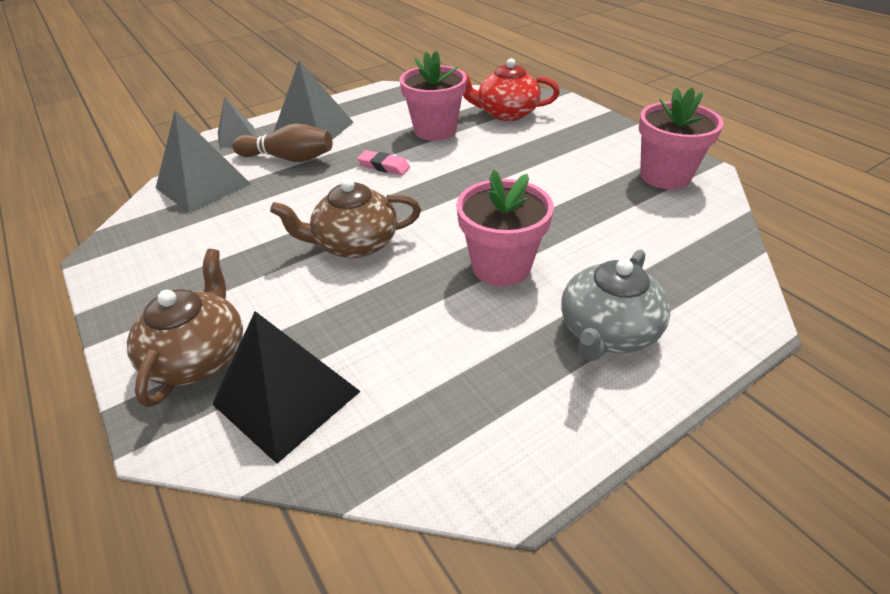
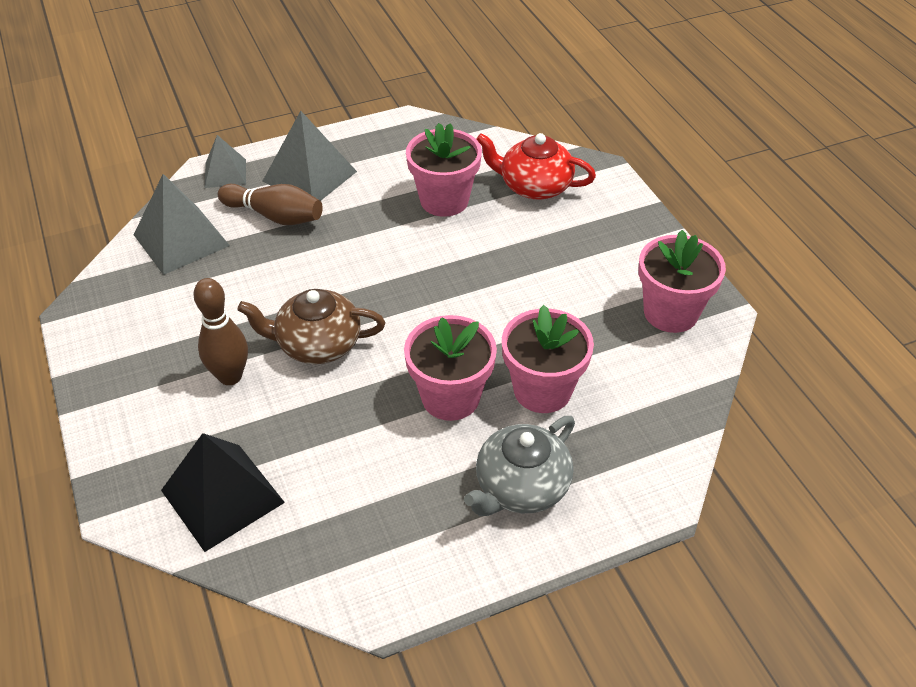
camera: 10 degrees right, 5 degrees up
(199, 356) = (155, 442): brown teapot -> none
(272, 283) = (230, 376): none -> brown bowling pin
(384, 166) = (373, 245): pink eraser -> none
(585, 247) = (542, 390): none -> pink flower pot

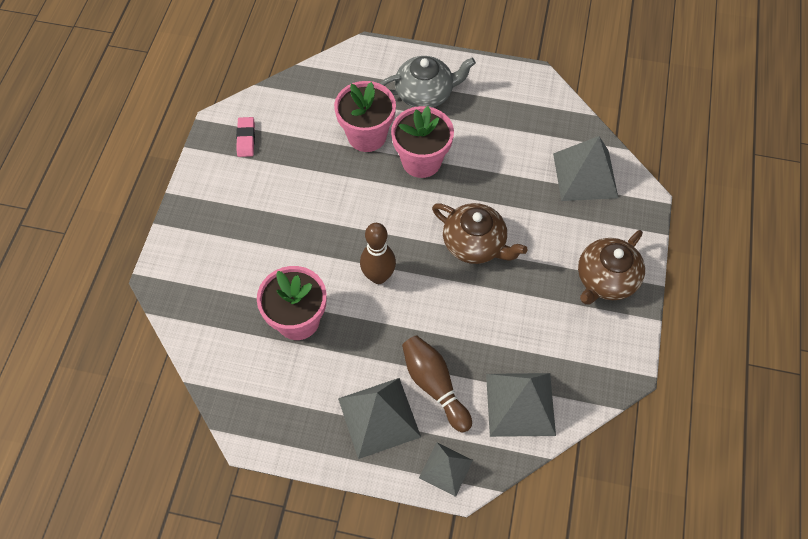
camera: 145 degrees left, 15 degrees up
(138, 385) = (605, 279): none -> brown teapot
(222, 496) = (585, 175): black pyramid -> grey pyramid
(230, 376) = (543, 252): brown bowling pin -> brown bowling pin (378, 276)
(534, 186) = (222, 292): red teapot -> none
(670, 313) = (246, 139): pink flower pot -> pink eraser

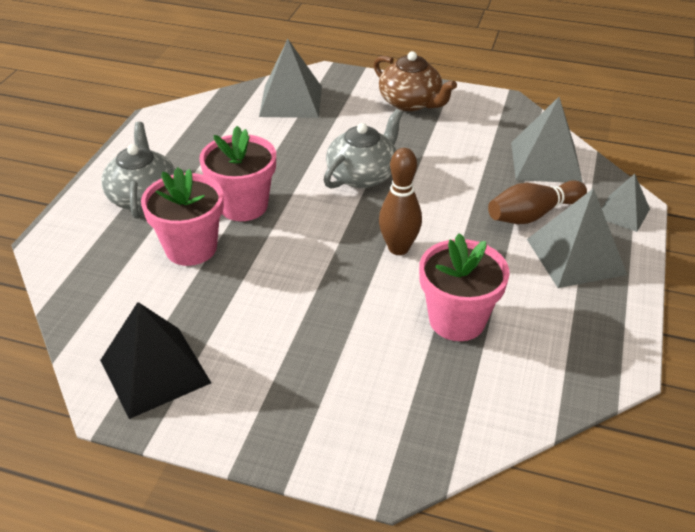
camera: 85 degrees left, 20 degrees down
(246, 139) = (154, 371): pink eraser -> black pyramid
(475, 244) = (363, 175): brown teapot -> grey teapot

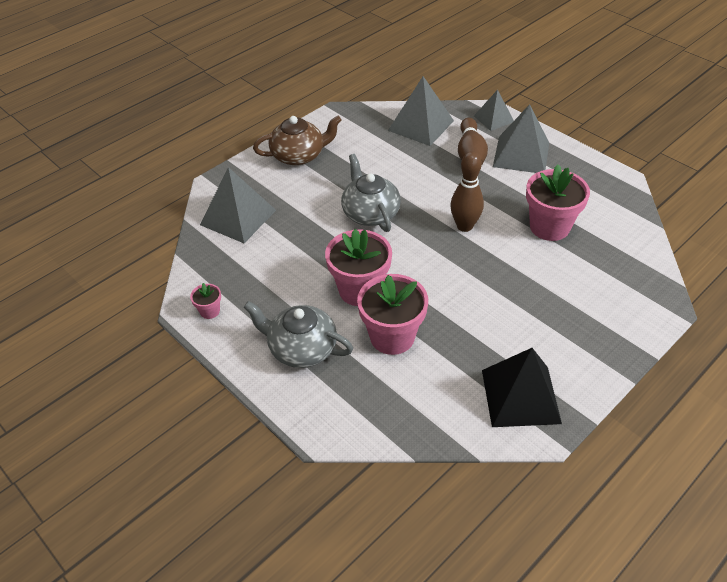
camera: 60 degrees left, 5 degrees up
(160, 130) = (210, 311): none -> pink flower pot

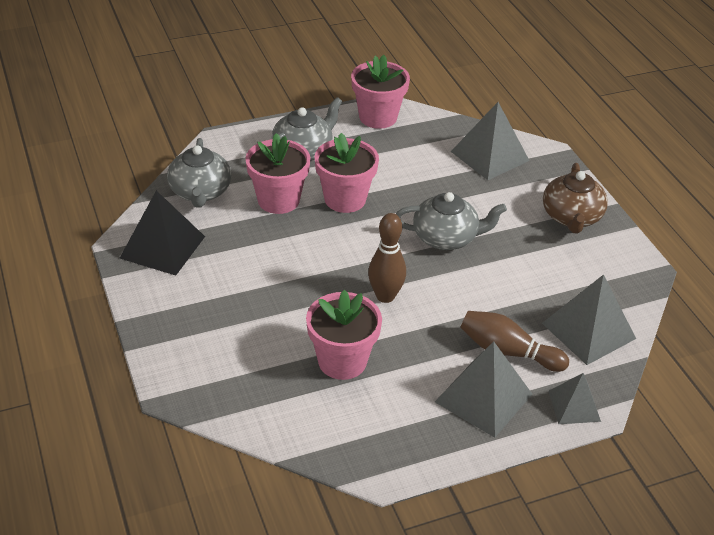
camera: 110 degrees right, 5 degrees down
(210, 311) = (378, 117): pink flower pot -> pink flower pot, size x2.18
(420, 405) = (200, 192): none -> grey teapot

